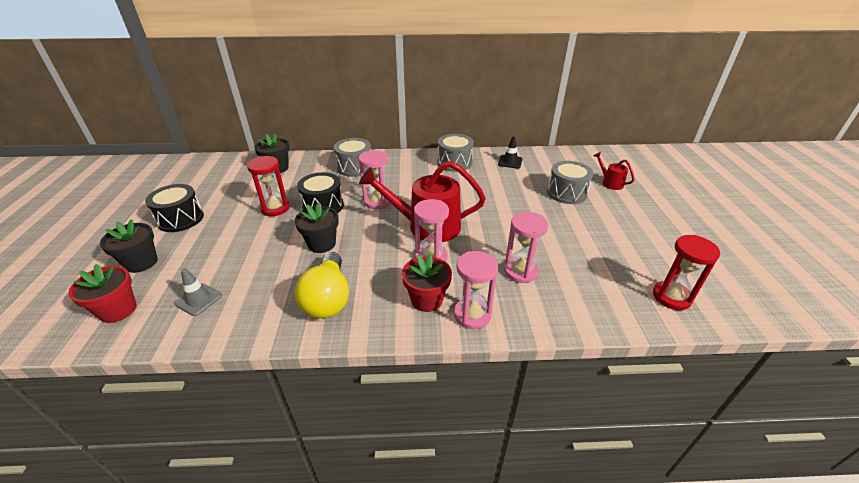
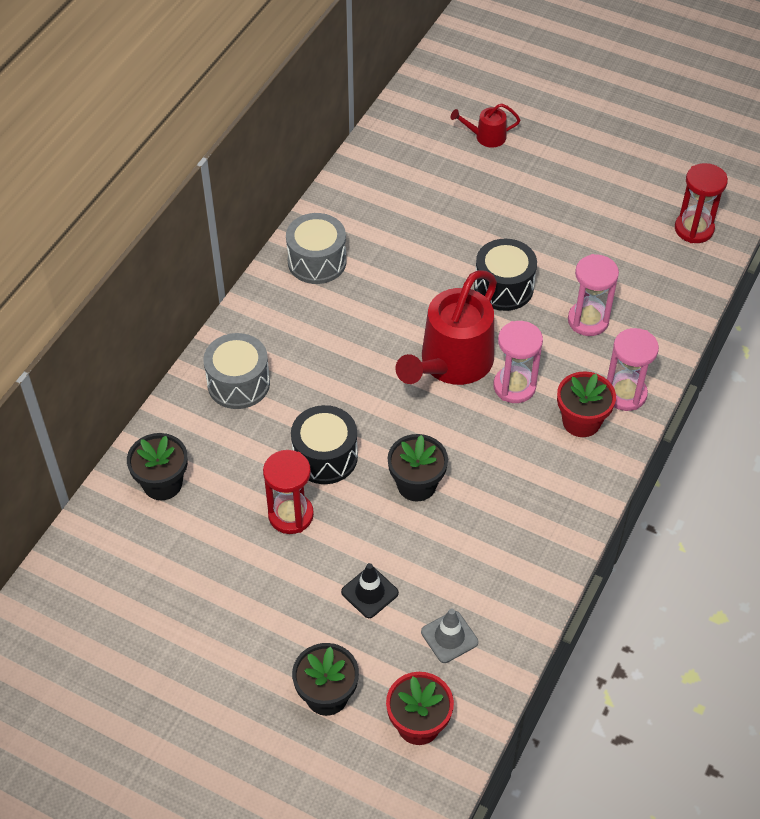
camera: 60 degrees left, 15 degrees up
(181, 219) = (238, 638): black drum -> black drum (503, 287)
(328, 298) = (525, 509): yellow light bulb -> none
(377, 202) = (358, 392): pink hourglass -> none
(510, 162) = (362, 201): black traffic cone -> black traffic cone (369, 592)
(566, 193) = (478, 191): grey drum -> none

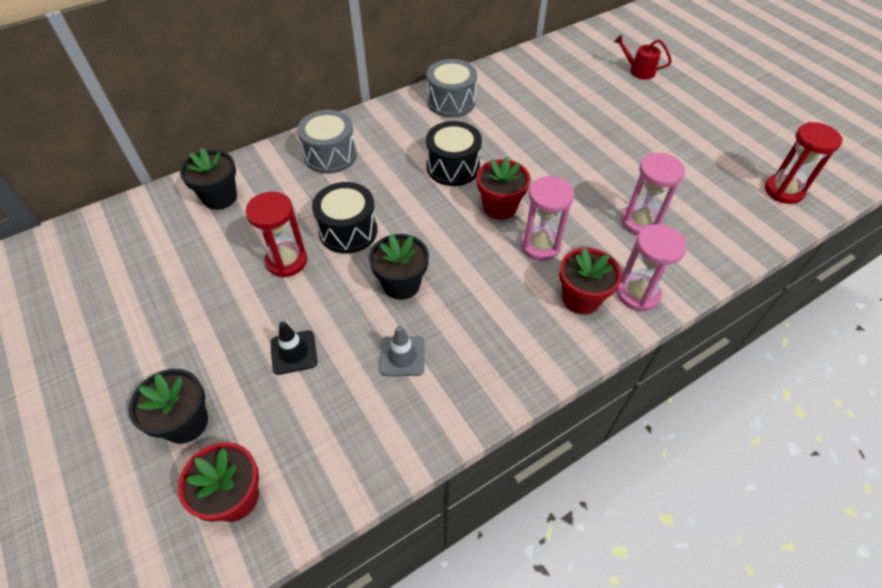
camera: 30 degrees right, 0 degrees up
(449, 637) = (327, 428): grey traffic cone -> grey traffic cone (402, 356)
(451, 363) = (499, 207): red watering can -> red flower pot
(503, 287) = (582, 171): black drum -> black drum (453, 167)

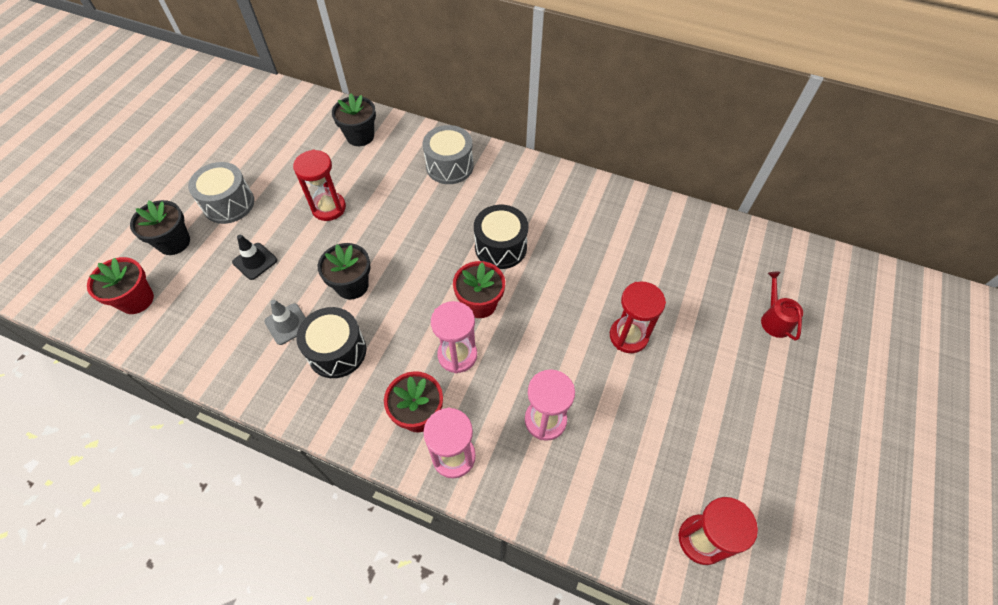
camera: 55 degrees right, 5 degrees up
(348, 231) = (381, 223): black drum -> black drum (337, 351)
(451, 102) = (580, 201): grey drum -> grey drum (229, 204)
(599, 141) = (628, 336): none -> red hourglass

